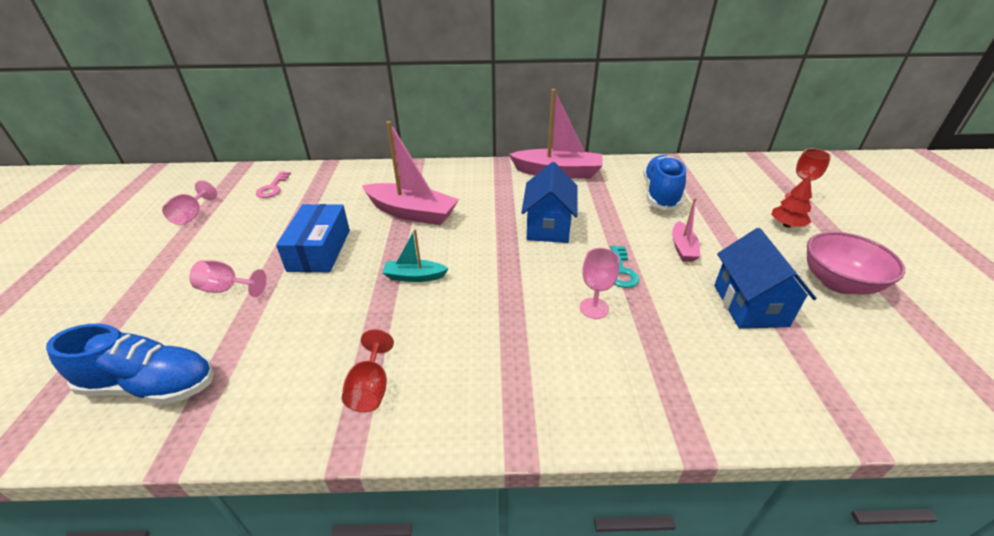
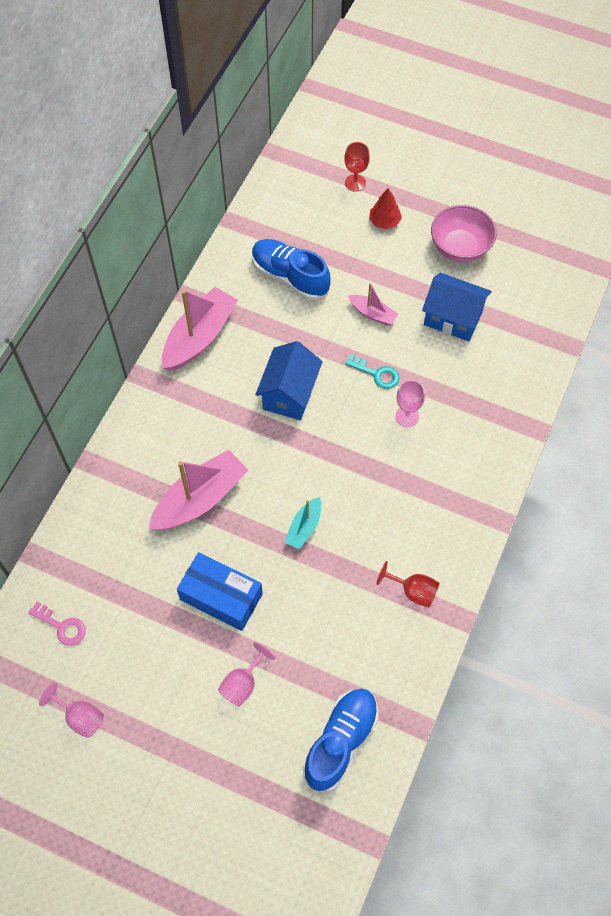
camera: 65 degrees left, 25 degrees up
(548, 227) = (289, 394): blue house -> blue house turned 75 degrees clockwise

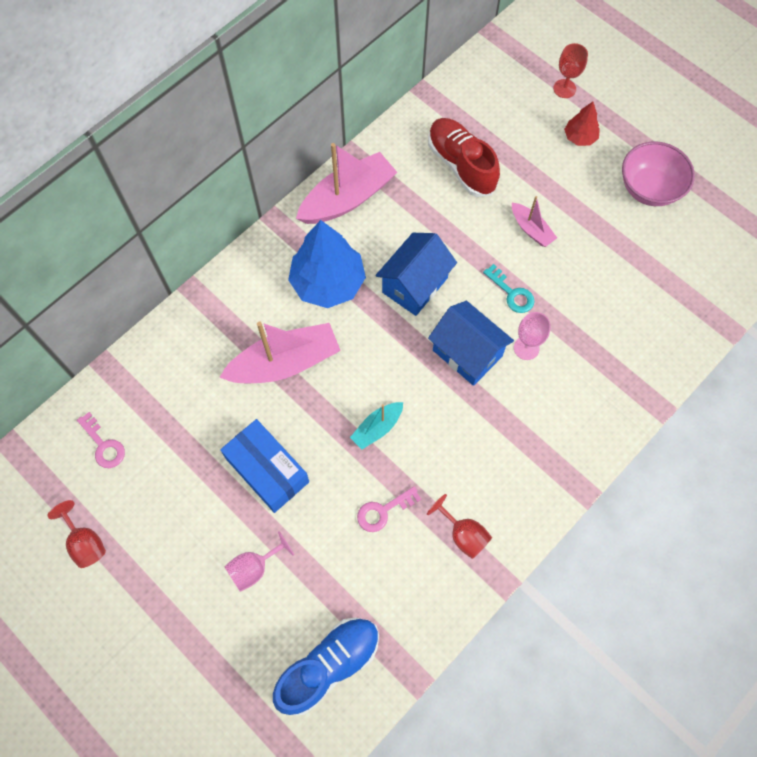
camera: 20 degrees right, 5 degrees up
(80, 717) = (85, 543): pink goblet -> red goblet
(211, 416) = (328, 283): none -> blue tree
(290, 276) = (461, 165): blue shoe -> red shoe
(337, 595) = (383, 511): none -> pink key
(453, 318) = (613, 260): blue house -> blue house (467, 353)

